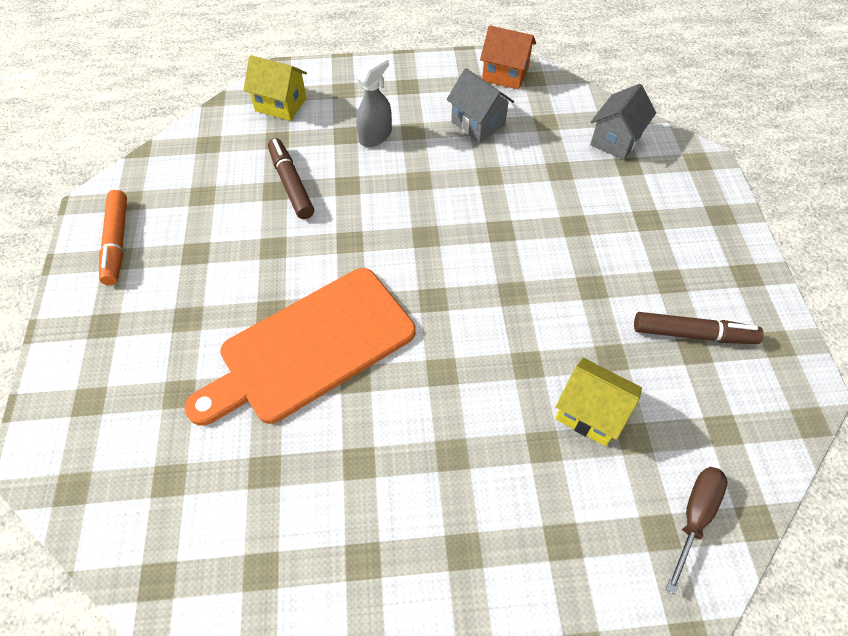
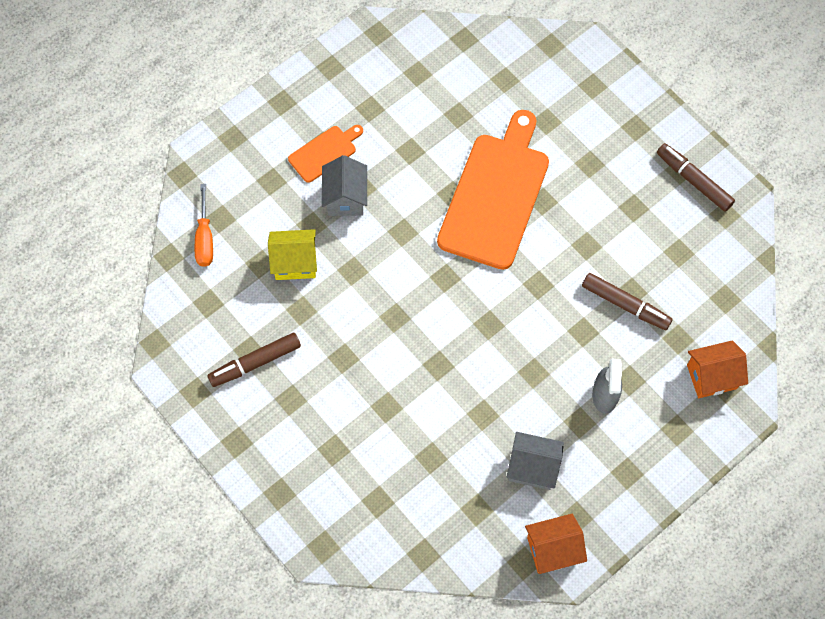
camera: 145 degrees right, 10 degrees up
(117, 242) = (693, 180): orange marker -> brown marker
(281, 104) = (711, 377): yellow house -> orange house
(466, 535) = (324, 152): none -> orange cutting board
(615, 140) = (404, 526): grey house -> grey house (345, 198)
(695, 516) = (205, 239): brown screwdriver -> orange screwdriver

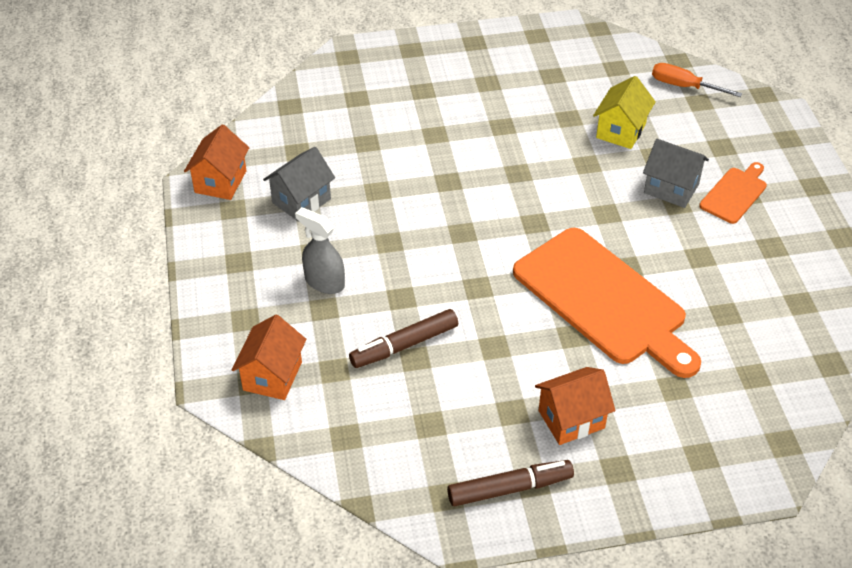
camera: 120 degrees right, 20 degrees down
(255, 363) = (538, 75): brown marker -> none
(324, 152) = (734, 193): orange cutting board -> orange cutting board turned 135 degrees counterclockwise
(615, 170) = (571, 419): none -> orange house

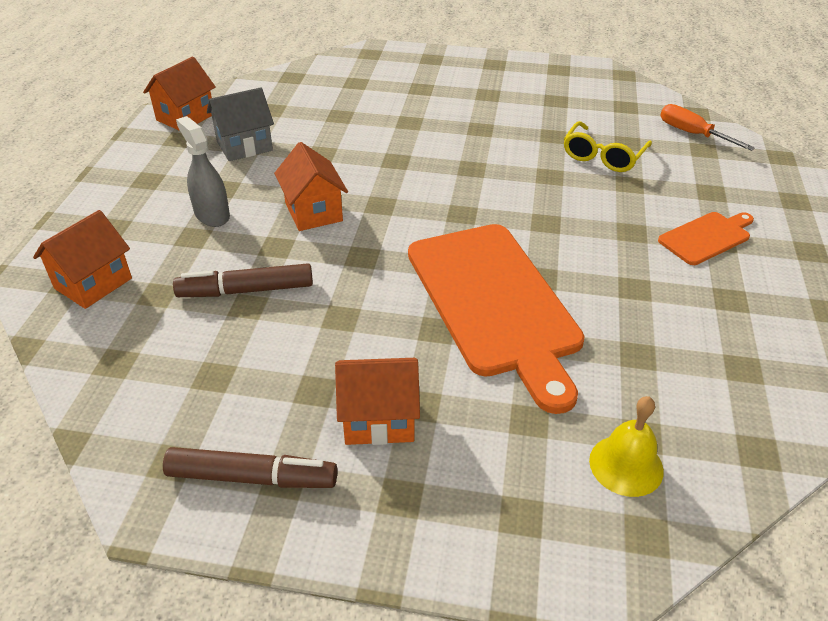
camera: 20 degrees right, 5 degrees down
(410, 255) = (313, 212): none -> orange house
(621, 131) = (603, 156): yellow house -> yellow glasses
(671, 188) = (633, 216): grey house -> none
(752, 400) = (626, 465): none -> yellow bell

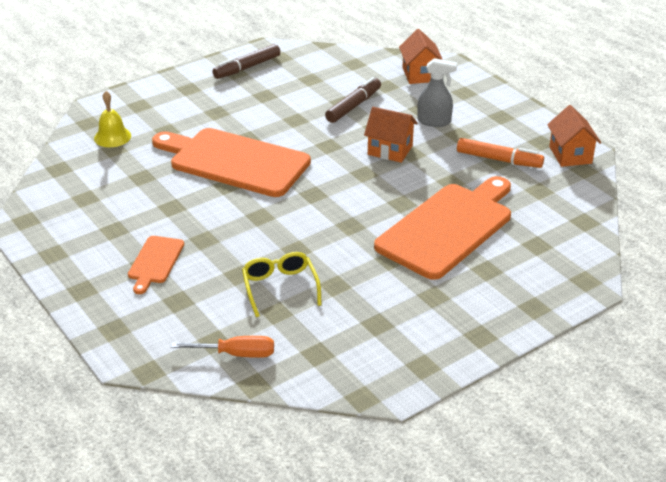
camera: 135 degrees right, 5 degrees down
(244, 146) = (499, 160): grey house -> orange marker
(379, 419) = (226, 101): orange house -> none
(395, 124) = (447, 228): none -> orange cutting board

